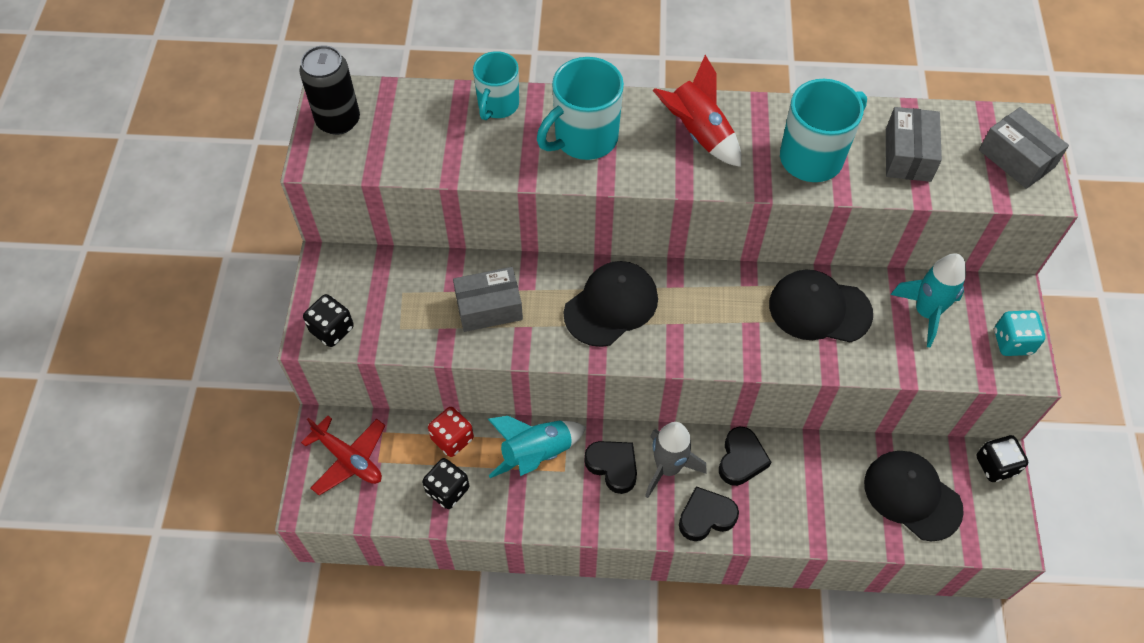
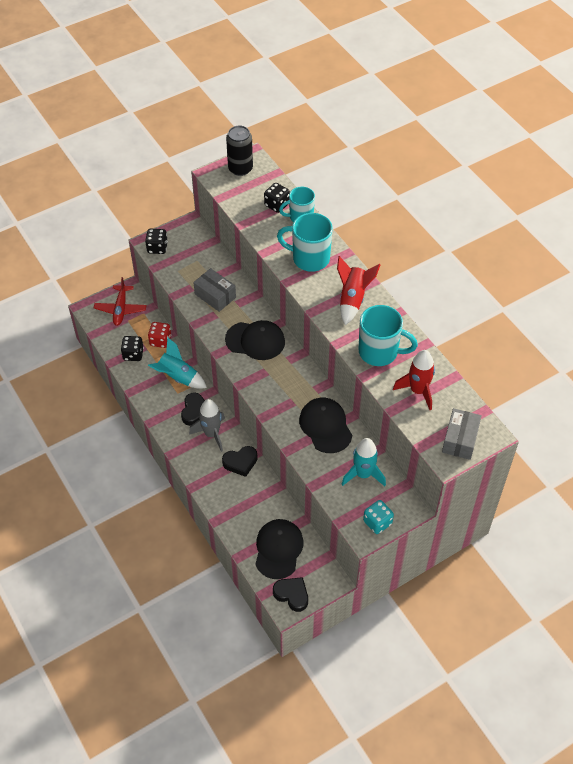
camera: 55 degrees right, 5 degrees down
(706, 516) = (197, 463): black heart -> black heart (292, 595)
(908, 155) = (418, 391): grey box -> red rocket
(995, 465) = (328, 581): black dice -> black dice (277, 205)

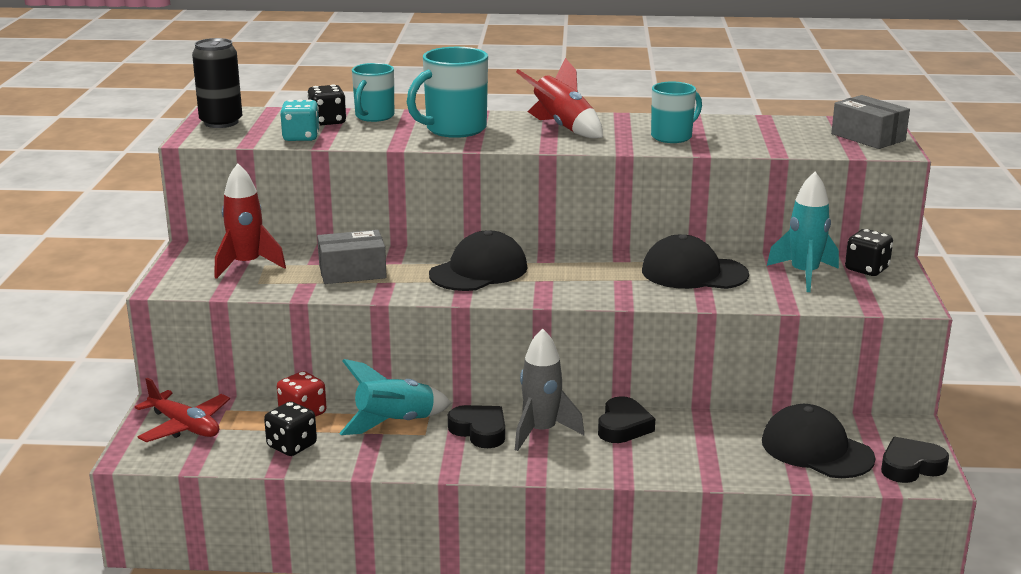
camera: 55 degrees left, 30 degrees down
(157, 248) = (187, 283): black dice -> black dice (866, 269)
(377, 522) = (895, 289): turquoise dice -> turquoise dice (301, 137)
(379, 352) = (672, 137): turquoise mug -> turquoise mug, size x0.67
(418, 391) = (763, 136): red rocket -> red rocket (247, 265)

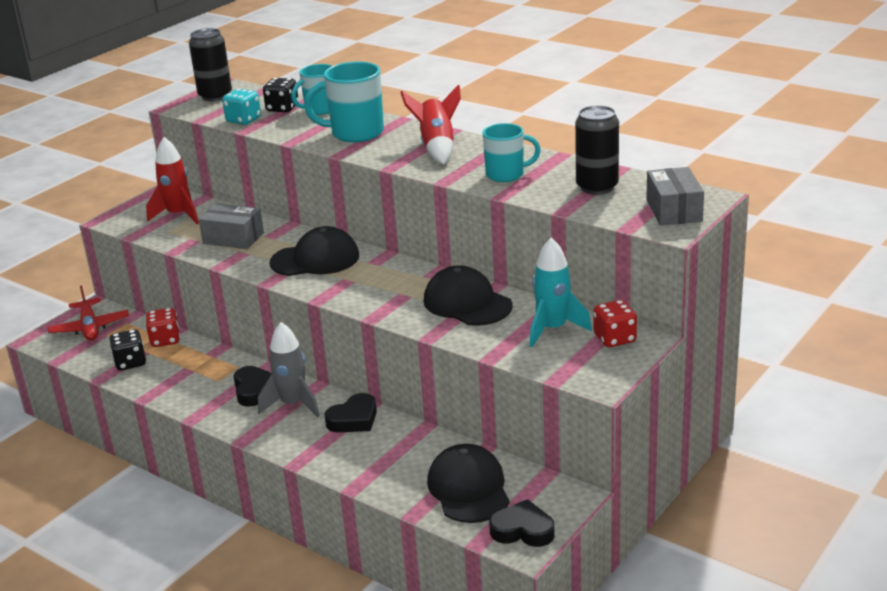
camera: 35 degrees right, 5 degrees up
(395, 423) = (210, 366): turquoise rocket -> none
(771, 132) = (597, 187): none -> black can
(866, 269) = (614, 339): black dice -> red dice

